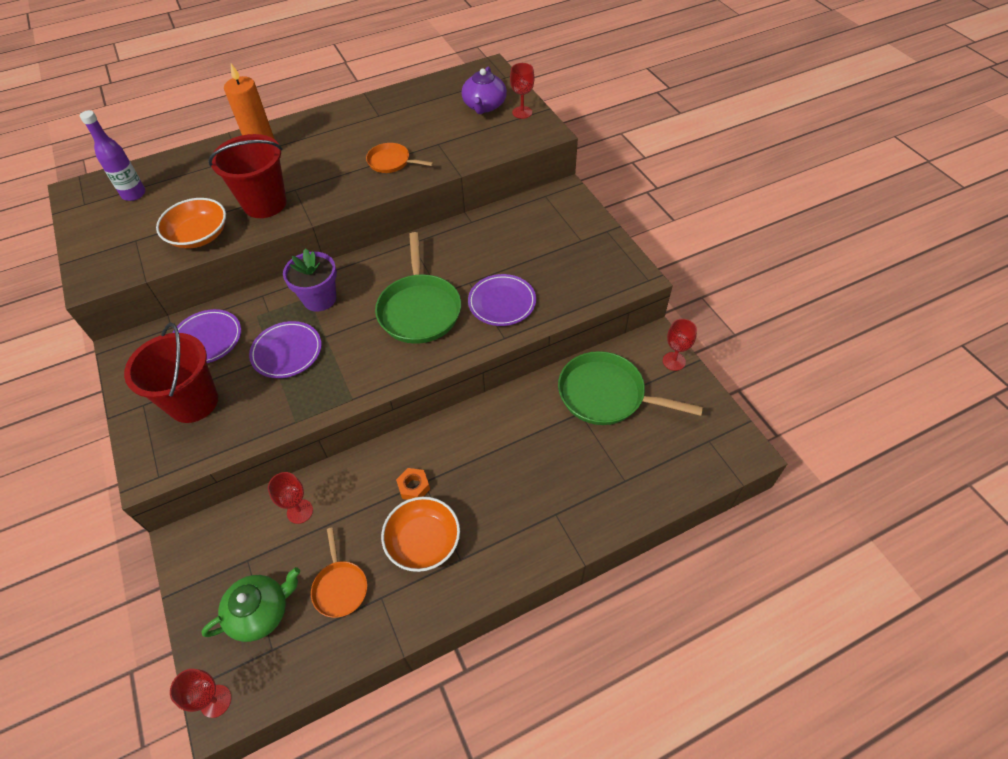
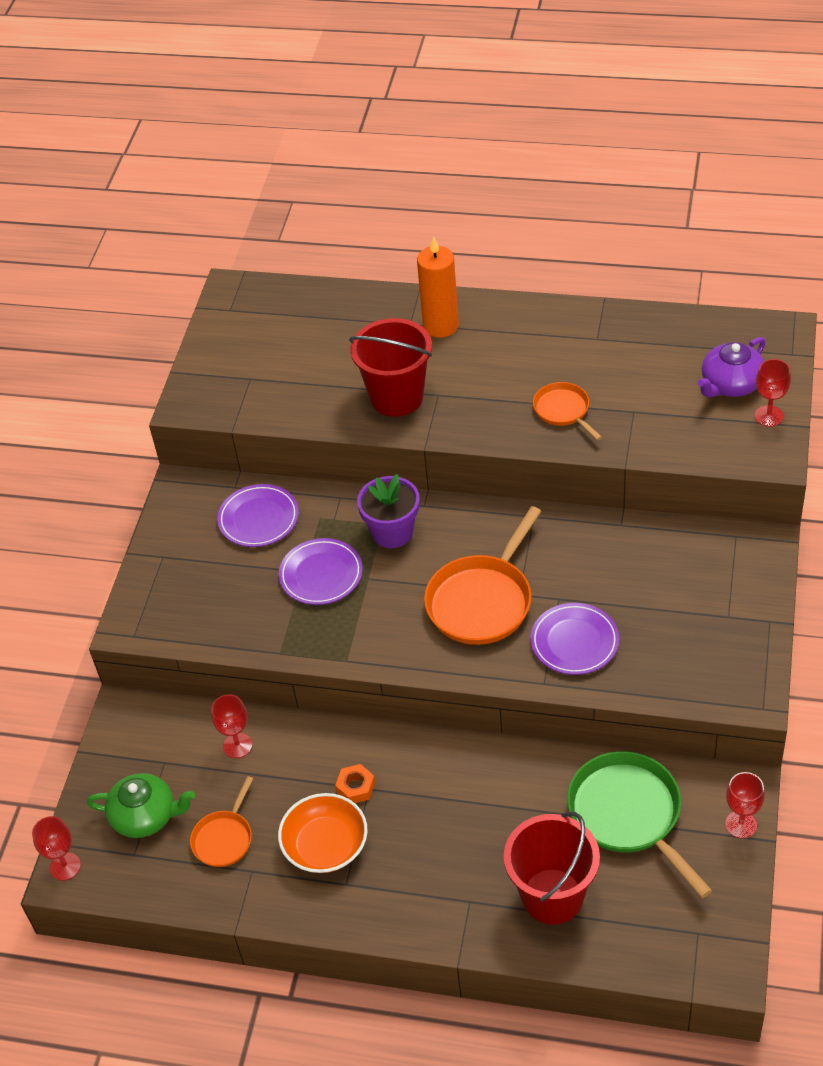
camera: 40 degrees right, 5 degrees down
(134, 194) = (281, 321): purple bottle -> none
(193, 402) = (206, 579): red bucket -> red bucket (552, 896)
(199, 235) = (310, 404): orange bowl -> none
(419, 309) = (482, 601): green pan -> orange pan

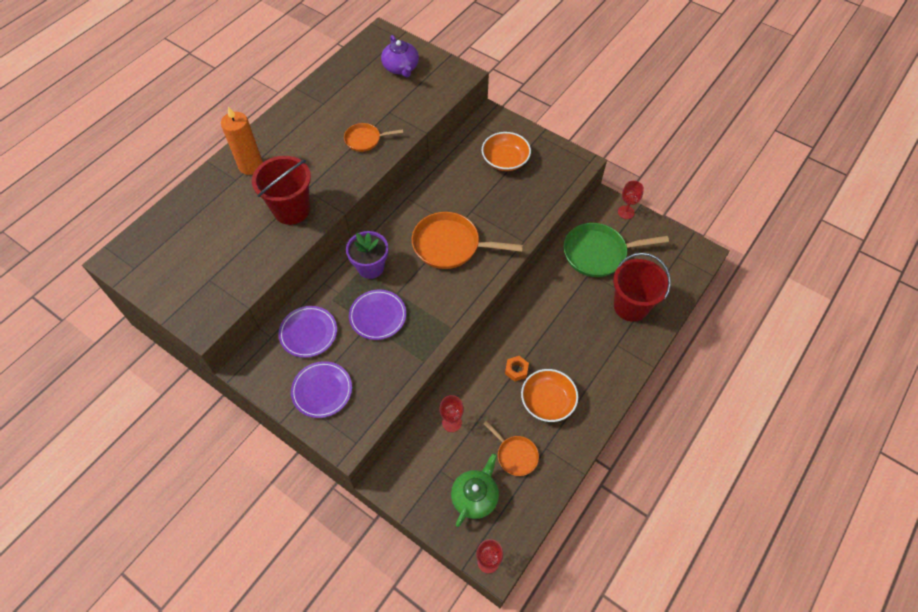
camera: 70 degrees left, 10 degrees up
(482, 601) = (450, 245): orange pan -> orange pan turned 135 degrees clockwise
(574, 642) = (504, 217): purple plate -> purple plate (322, 390)
(686, 598) = (505, 160): none -> orange bowl
(768, 416) = (434, 64): red goblet -> none

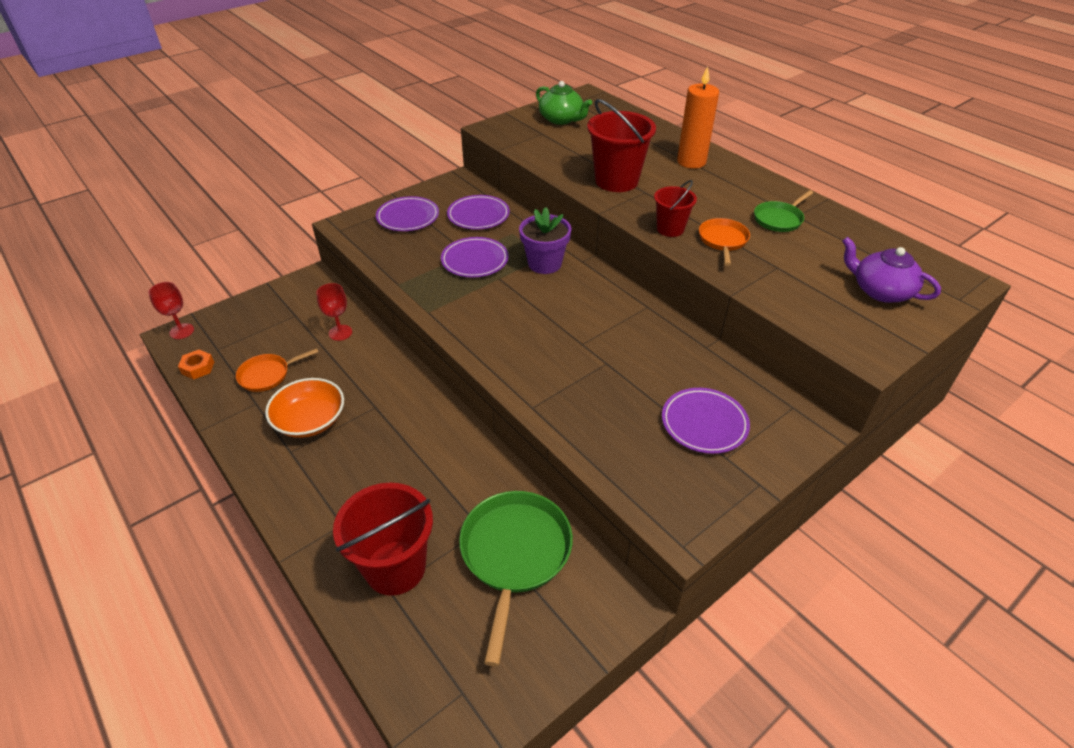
camera: 105 degrees right, 15 degrees down
(329, 112) = (779, 219): none -> green pan
(357, 169) = (670, 229): none -> red bucket
(401, 67) = (880, 291): purple teapot -> purple teapot turned 45 degrees clockwise
(450, 245) = (553, 332): orange pan -> none
(475, 496) = (249, 334): green teapot -> green teapot (561, 119)
(505, 160) = (704, 423): orange bowl -> purple plate
(516, 370) = (369, 400): orange nut -> orange nut (198, 368)
(626, 212) = (592, 634): red goblet -> none

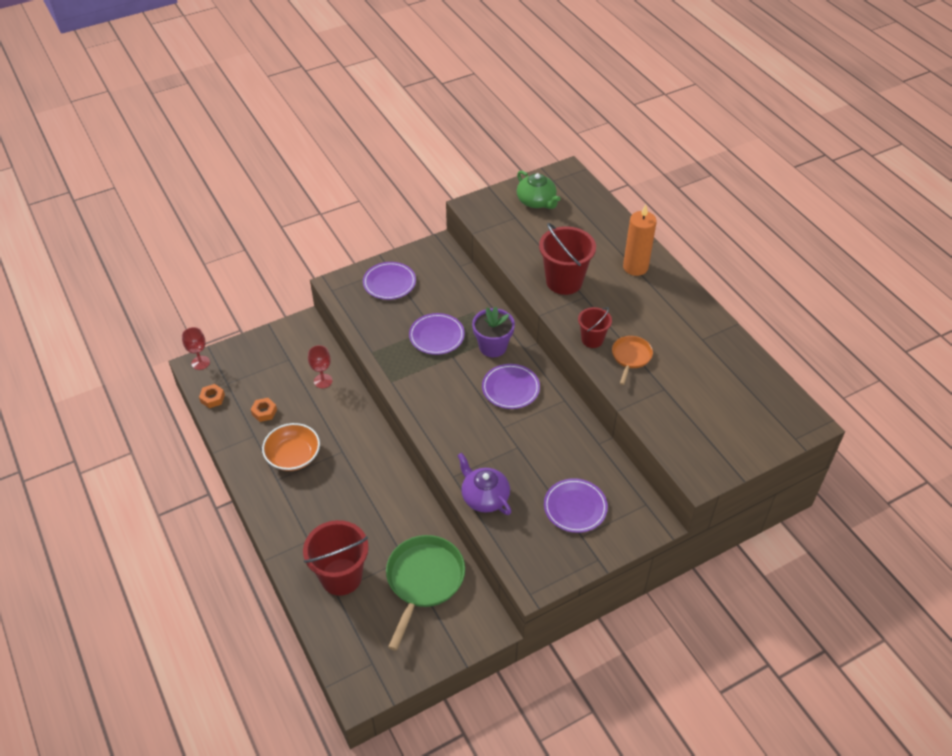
camera: 10 degrees right, 5 degrees up
(267, 375) = (264, 412): orange pan -> orange nut
(478, 215) = (448, 288): purple plate -> purple plate (510, 388)
(779, 219) = (686, 341): green pan -> none
(880, 291) = (736, 422): purple teapot -> purple teapot (484, 497)

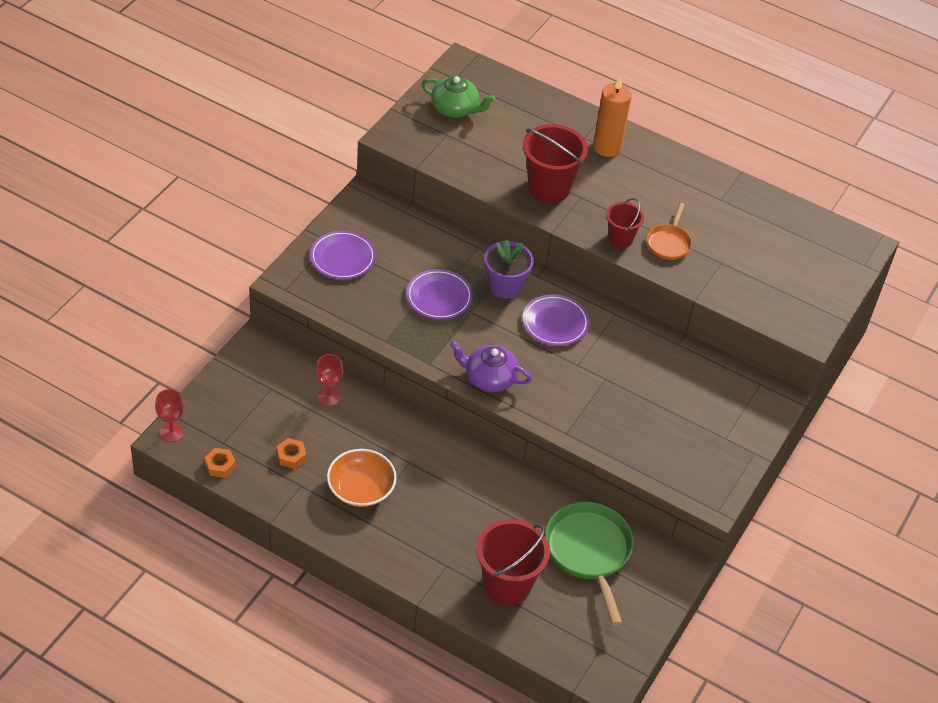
camera: 35 degrees left, 0 degrees up
(484, 497) = (610, 440): purple teapot -> purple teapot (489, 378)
(575, 507) = (700, 414): purple plate -> none
(631, 357) = (669, 243): orange pan -> orange pan turned 150 degrees counterclockwise

